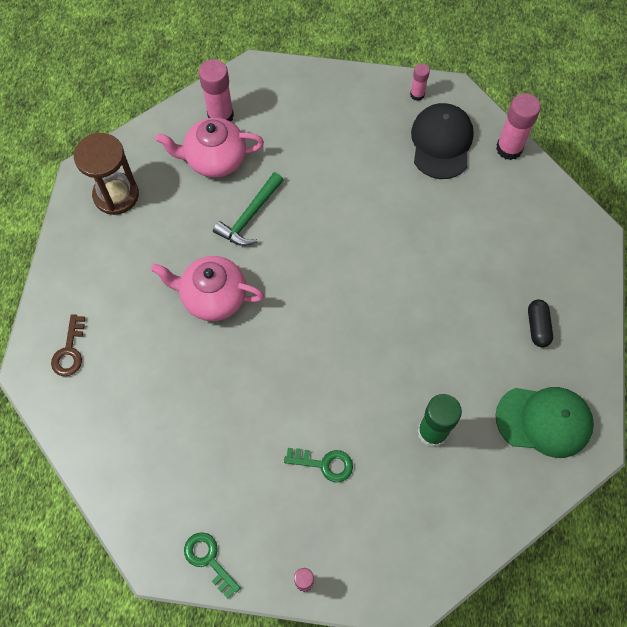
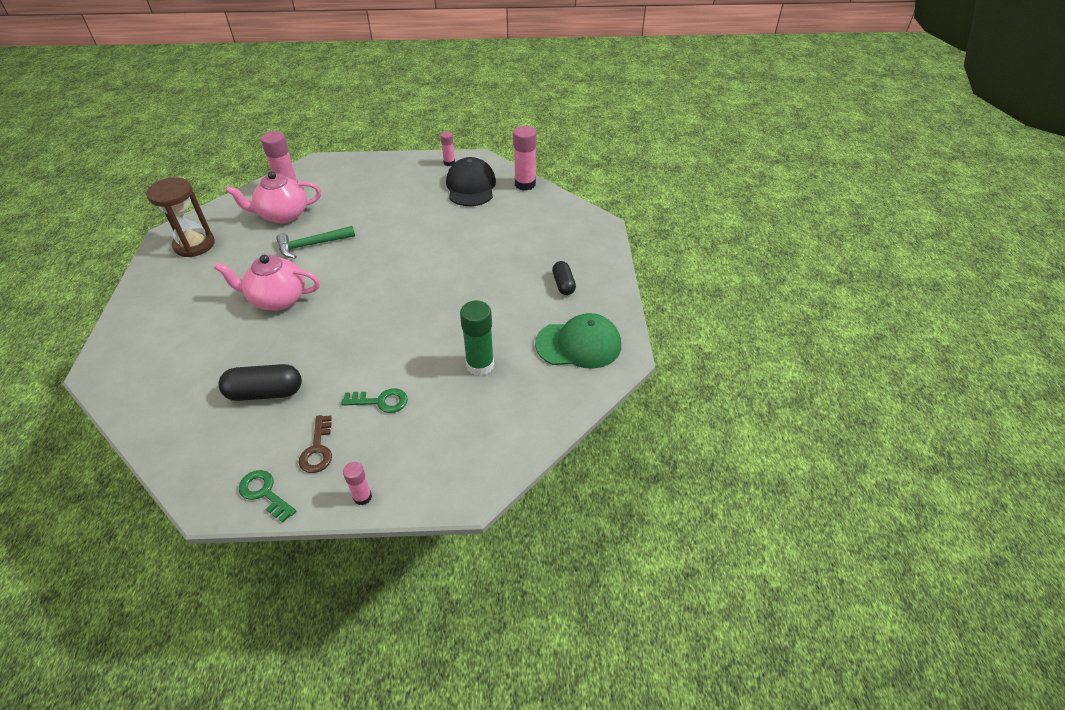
camera: 10 degrees left, 20 degrees down
(69, 351) = (138, 351): brown key -> brown key (317, 449)
(204, 431) = (265, 392): none -> black capsule
(249, 216) = (312, 245): green hammer -> green hammer turned 45 degrees clockwise

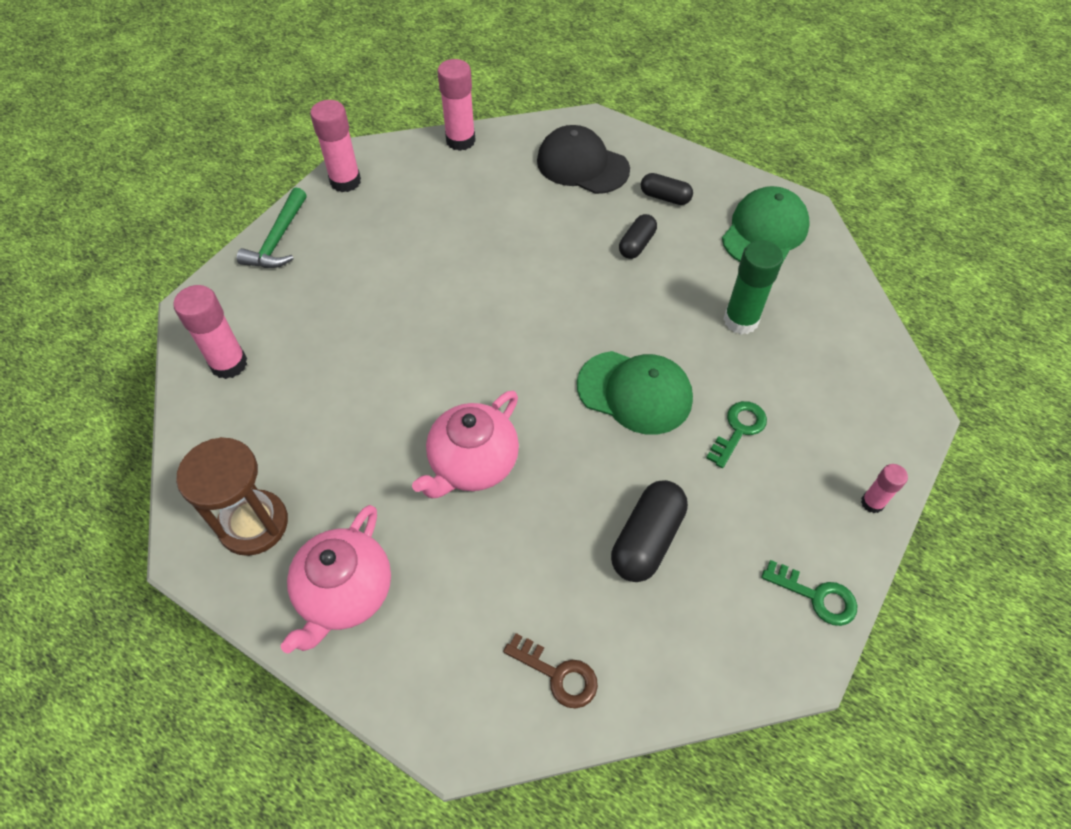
camera: 55 degrees left, 10 degrees up
(264, 493) = (816, 596): green key -> green key turned 135 degrees counterclockwise
(283, 215) = (285, 392): pink teapot -> pink teapot (345, 593)
(312, 245) = (388, 385): green hammer -> green hammer (278, 239)
(317, 449) = (777, 518): brown key -> brown key (557, 674)
(377, 341) = (635, 392): none -> green cap
(449, 163) = (345, 181): pink glue stick -> pink glue stick, size x1.78
(471, 186) = (417, 185): black cap -> black cap (582, 165)
(506, 290) = (636, 244): none -> black capsule

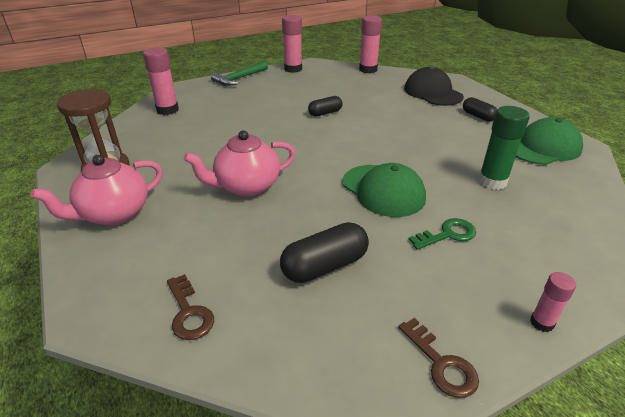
camera: 30 degrees right, 20 degrees down
(636, 244) = (441, 129): black capsule -> black capsule (325, 113)
(816, 596) = (441, 363): green key -> brown key

